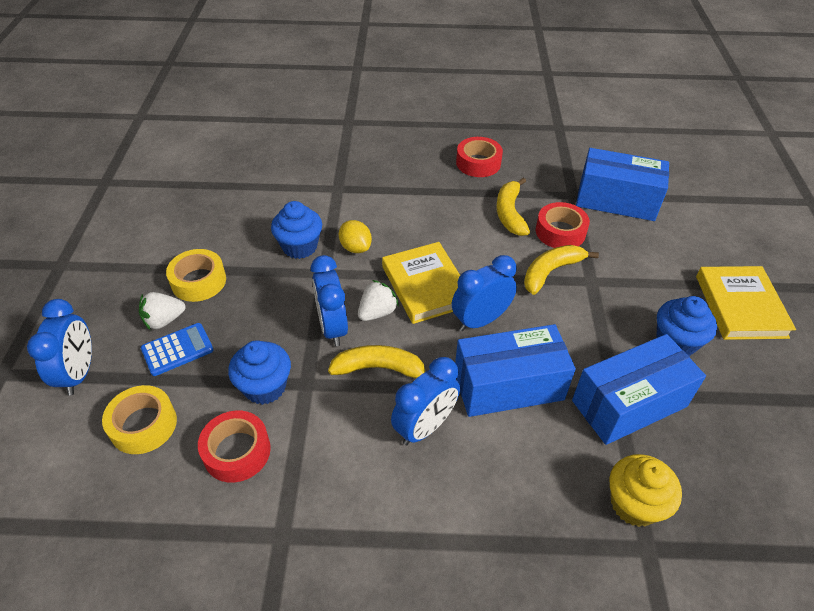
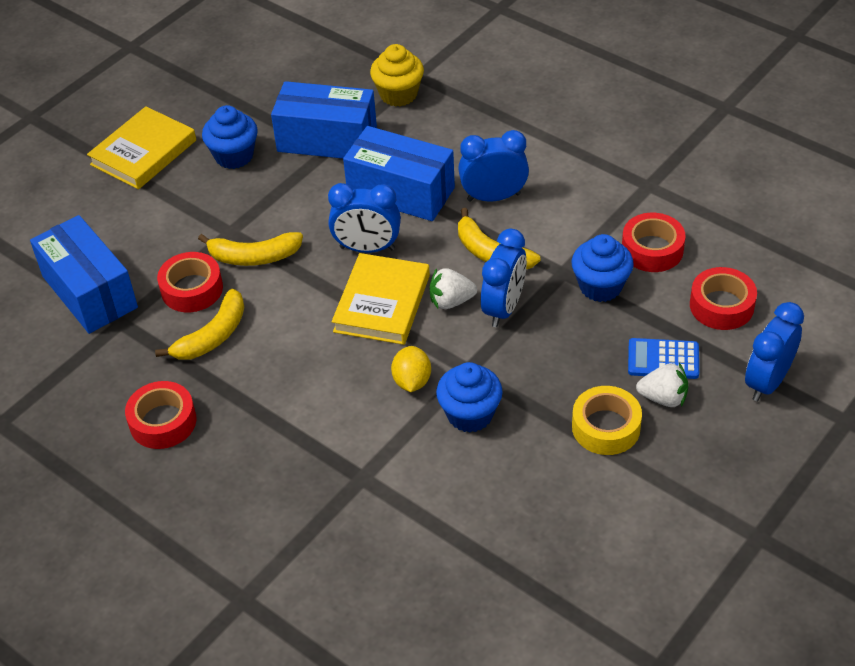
camera: 140 degrees left, 0 degrees up
(143, 425) = (721, 306): yellow tape -> red tape

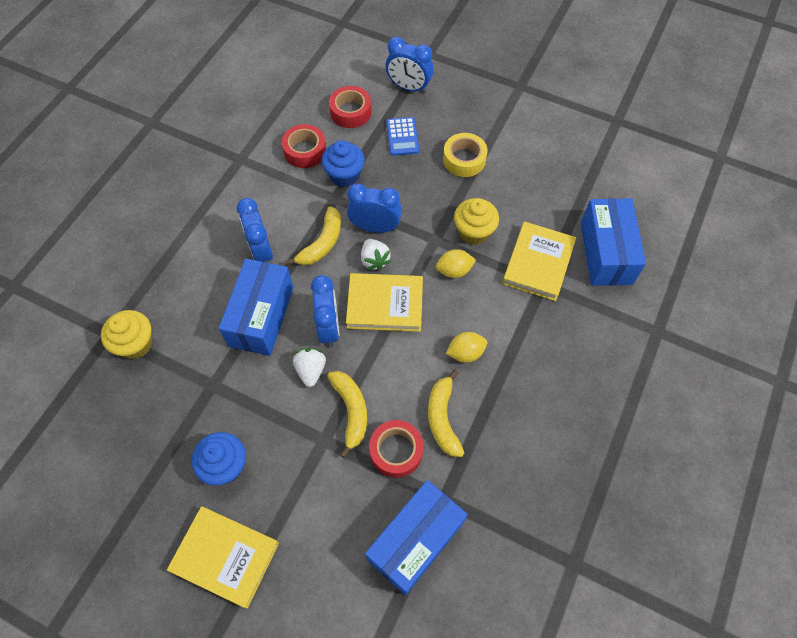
camera: 105 degrees left, 15 degrees up
(163, 422) = (535, 429): red tape -> none
(212, 336) = (443, 418): yellow banana -> yellow banana turned 120 degrees counterclockwise
(288, 372) = (465, 353): none -> yellow lemon
(327, 139) = (199, 389): blue box -> blue box (605, 253)
(397, 479) = (538, 263): none -> yellow book
(470, 414) = (474, 232): blue cupcake -> yellow cupcake
(663, 398) = (433, 134): white strawberry -> white strawberry (311, 370)

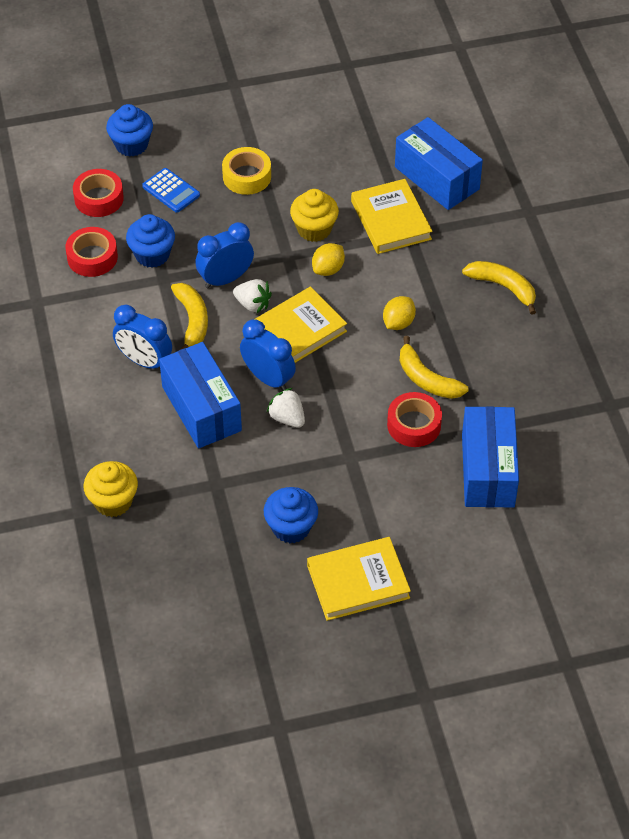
camera: 40 degrees left, 10 degrees down
(351, 411) = (350, 423): yellow banana -> yellow banana (503, 287)
(409, 87) = (131, 145): blue clock -> blue cupcake

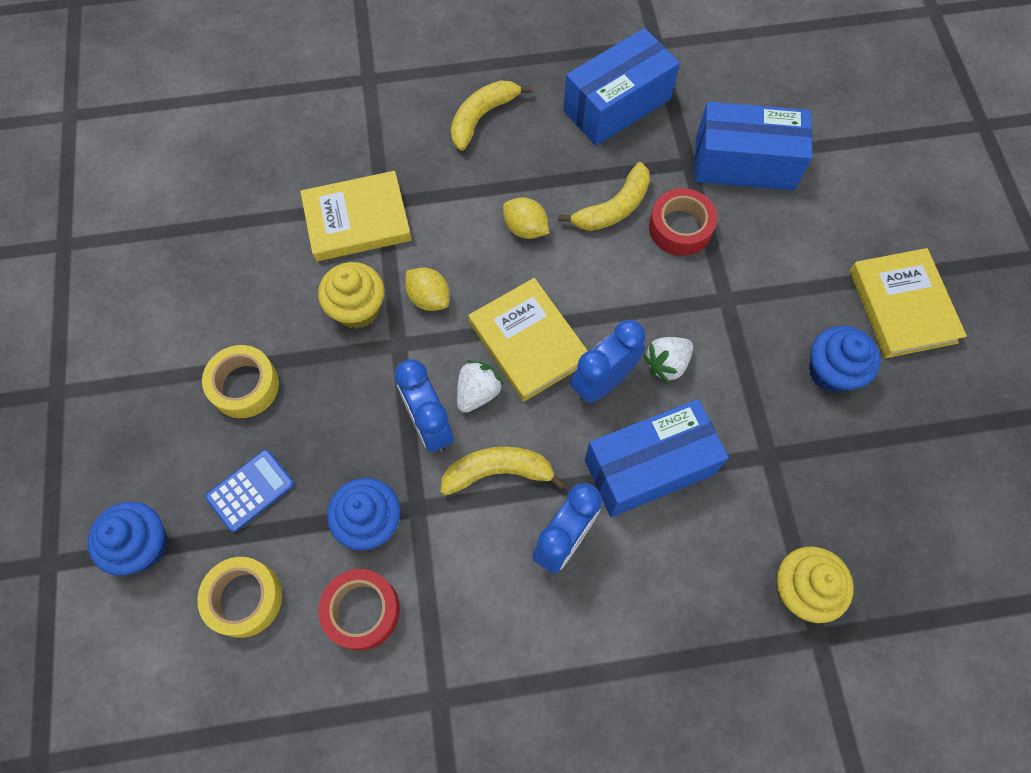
camera: 85 degrees left, 15 degrees up
(99, 198) = (244, 598): red tape -> yellow tape
(436, 178) = (296, 164): blue box -> blue box (617, 105)

